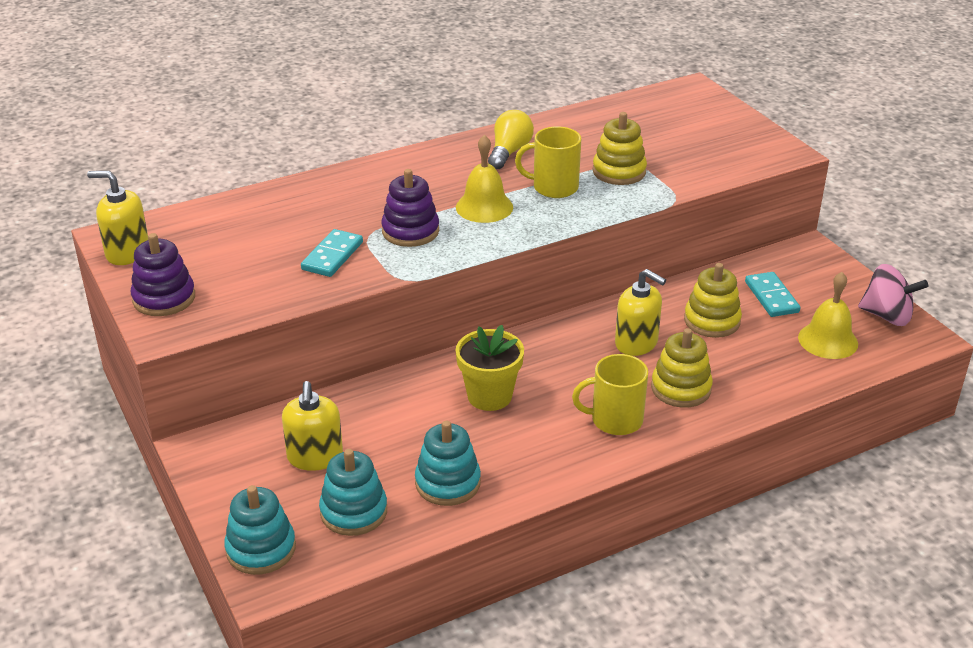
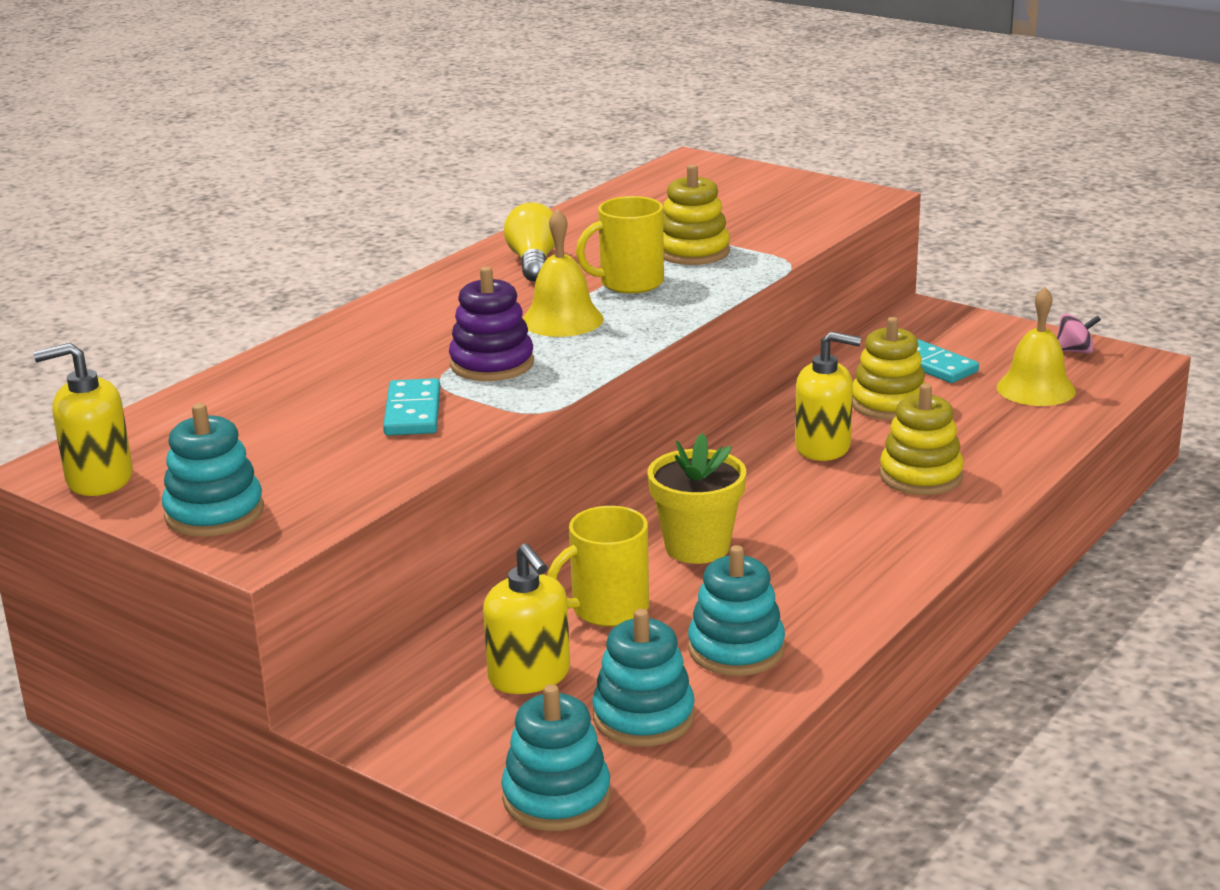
camera: 25 degrees left, 10 degrees down
(164, 298) = (214, 513): purple stacking toy -> turquoise stacking toy
(615, 420) = (876, 527): yellow mug -> yellow mug (607, 609)
(887, 316) = (1074, 351): pink spinning top -> pink spinning top, size x0.57

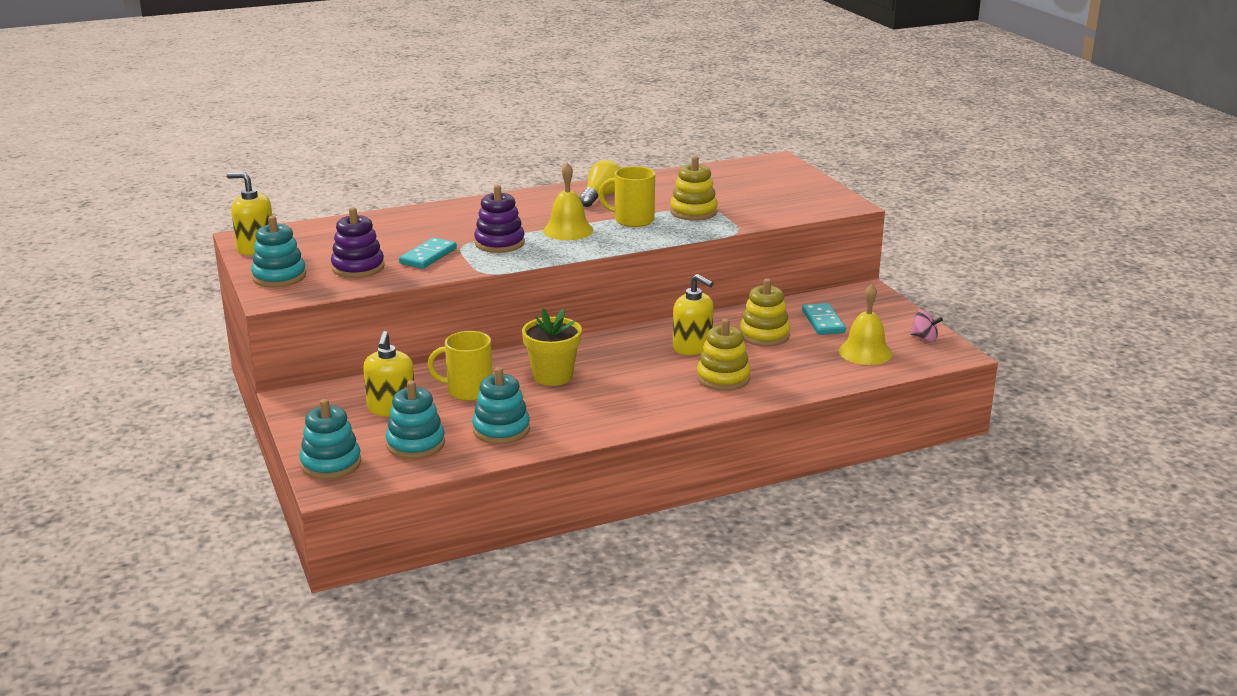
camera: 30 degrees right, 0 degrees up
(327, 461) = (358, 268): none -> purple stacking toy

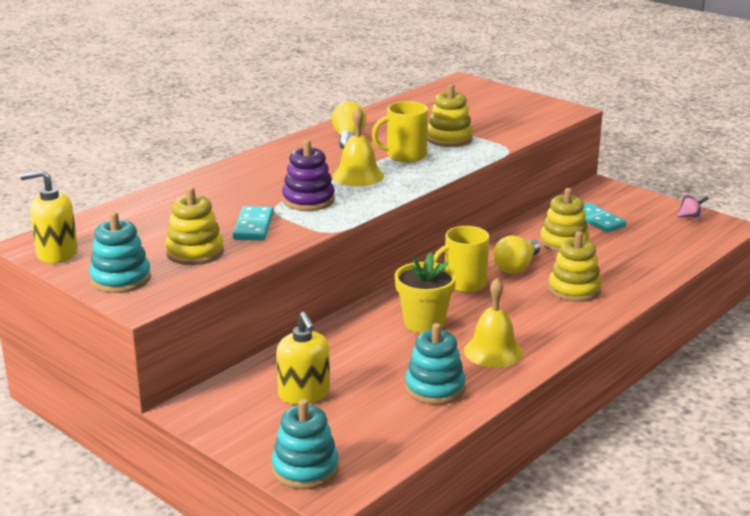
camera: 25 degrees left, 0 degrees up
(358, 268) = (195, 252): purple stacking toy -> yellow stacking toy
(415, 444) = (368, 425): turquoise stacking toy -> none
(468, 391) = (360, 357): yellow mug -> yellow mug (463, 283)
(692, 347) = (516, 267): yellow soap dispenser -> yellow light bulb
(865, 352) = (660, 240): yellow bell -> yellow bell (493, 351)

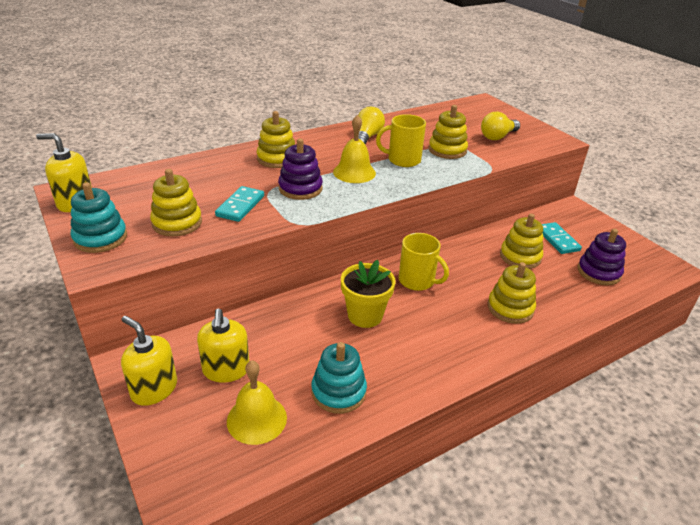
camera: 15 degrees right, 10 degrees up
(237, 423) = (154, 389): none -> yellow soap dispenser
(258, 176) = (277, 159): none -> yellow stacking toy
(305, 469) = (176, 461): turquoise stacking toy -> none
(463, 283) = (417, 281): yellow mug -> yellow mug turned 135 degrees counterclockwise
(493, 351) = (409, 361): yellow bell -> yellow bell (256, 419)
(516, 267) = (469, 273): yellow light bulb -> yellow light bulb (497, 136)
(652, 242) = (598, 272): none -> purple stacking toy
(690, 218) = (642, 253): pink spinning top -> none

